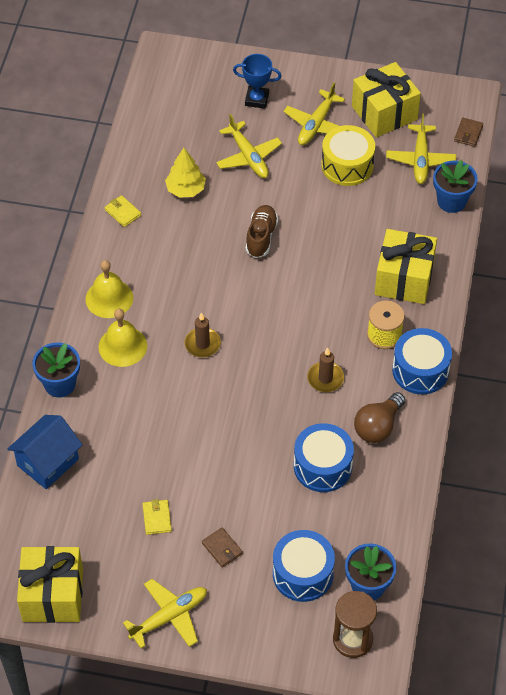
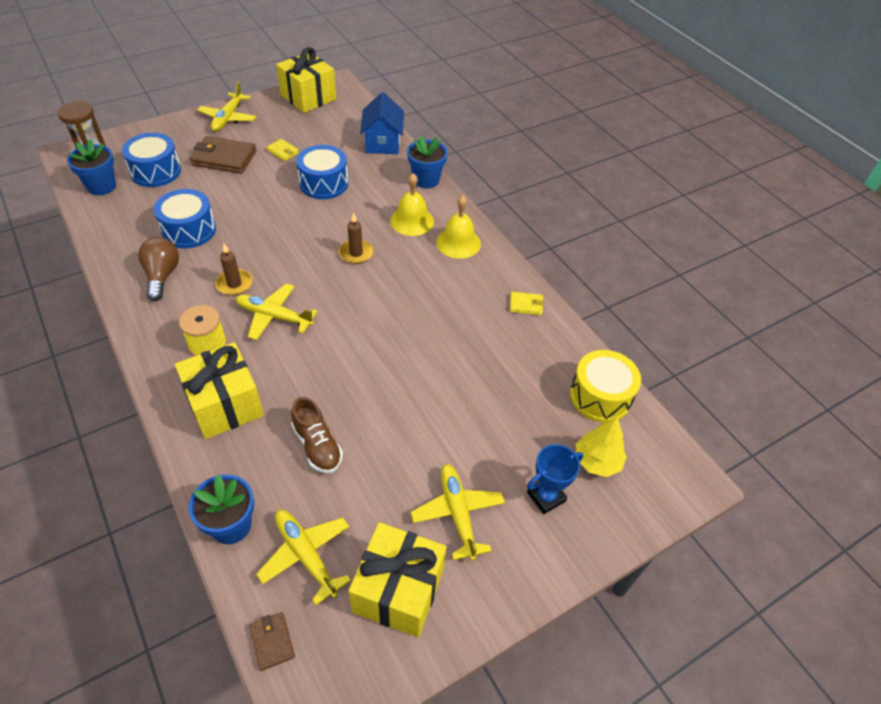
camera: 135 degrees right, 5 degrees down
(186, 189) = (502, 356): yellow tree -> yellow tree (597, 461)
(222, 548) = (224, 158): brown wallet -> brown wallet, size x1.96
(248, 156) = (485, 426): yellow plane -> yellow plane (274, 317)
(261, 237) = (393, 358): brown shoe -> brown shoe (317, 446)
(347, 165) = (381, 487): yellow drum -> yellow drum (600, 396)
(420, 370) = (152, 335): blue drum -> blue drum (324, 183)

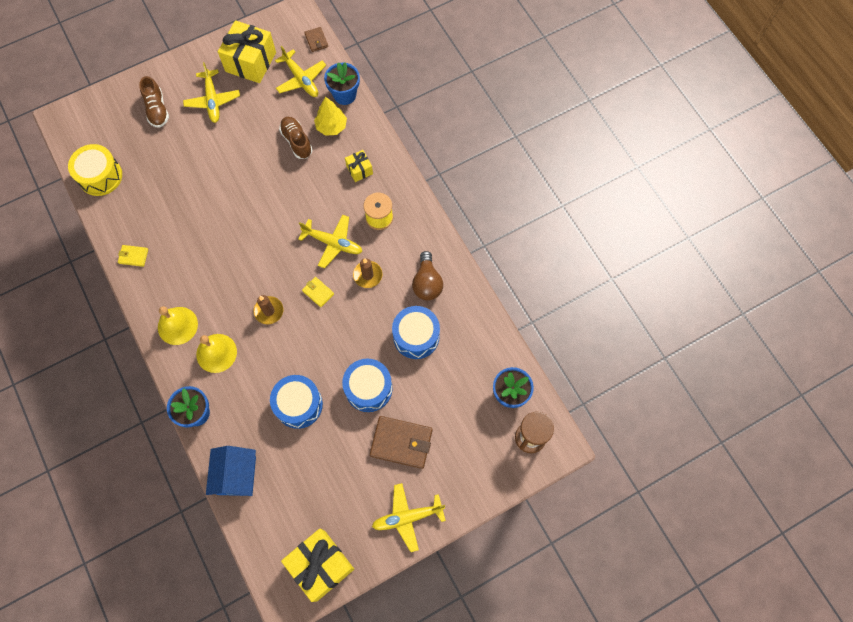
camera: 175 degrees left, 20 degrees up
(156, 171) = (464, 419): blue drum -> blue drum (368, 388)
(225, 404) = (359, 170): yellow gift -> yellow gift, size x0.50
(228, 118) = (408, 517): yellow plane -> yellow plane turned 120 degrees counterclockwise
(283, 151) = (342, 456): yellow wallet -> yellow wallet (318, 292)
(546, 497) = (157, 109): blue trophy -> brown shoe
(597, 461) = (118, 131): yellow tree -> yellow tree (331, 126)

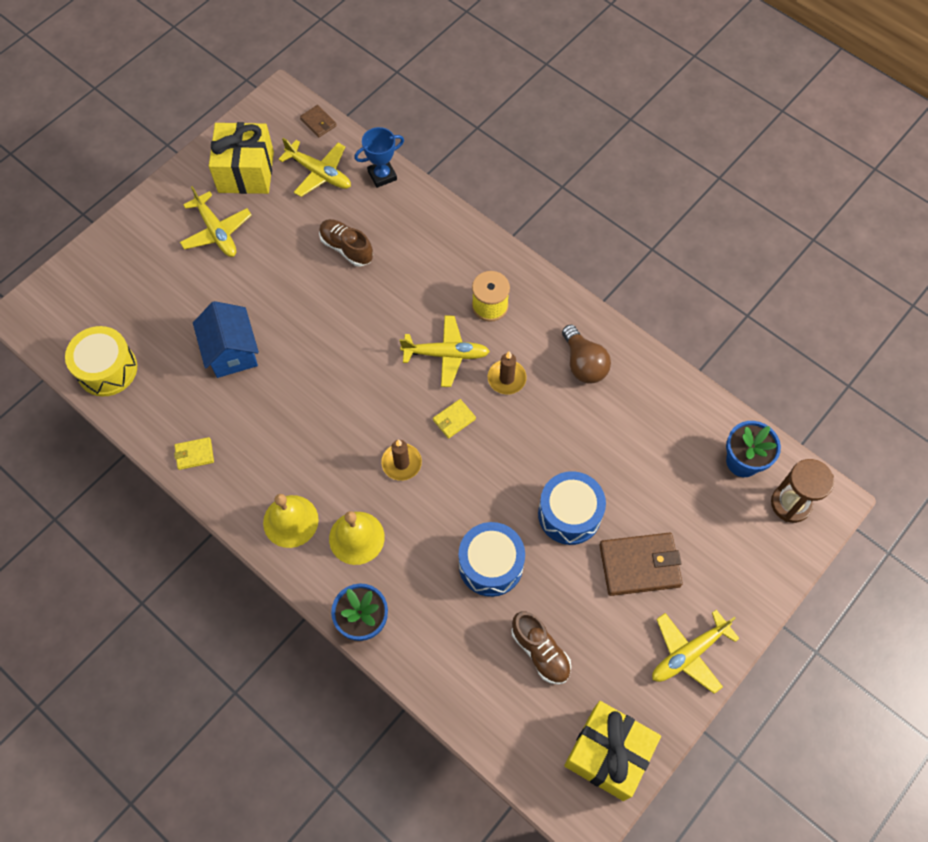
camera: 20 degrees left, 5 degrees down
(157, 109) = (148, 264): brown shoe -> brown shoe (540, 651)
(236, 475) = (450, 681): blue house -> blue house (231, 352)
(318, 292) = (454, 419): yellow wallet -> yellow wallet turned 60 degrees counterclockwise
(331, 126) = (382, 217): yellow tree -> none
(344, 95) = (382, 175): blue flower pot -> blue trophy
(359, 170) = (440, 257): yellow gift -> none
(416, 336) = (599, 431): blue drum -> none

